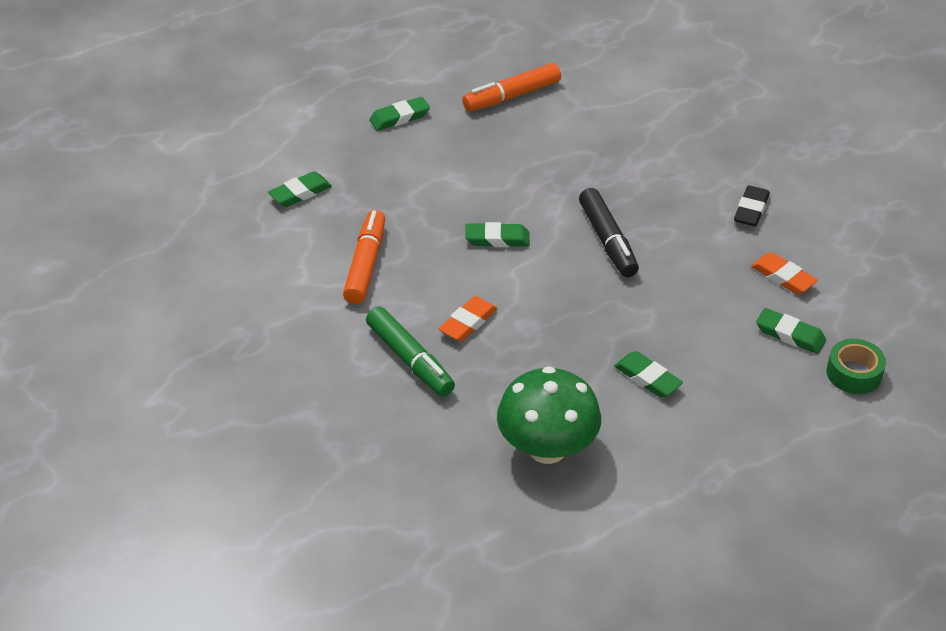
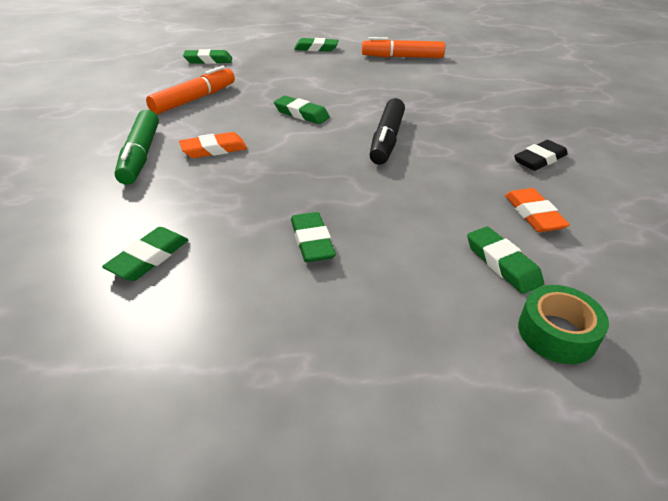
camera: 30 degrees right, 5 degrees down
(547, 448) = (149, 258): green mushroom -> green eraser

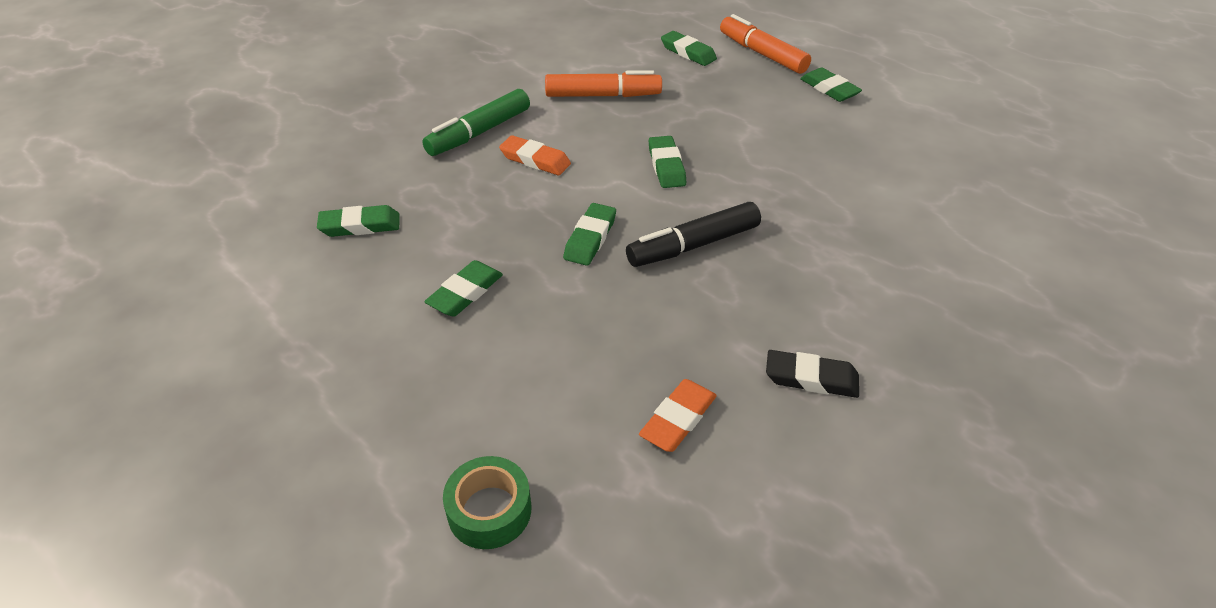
camera: 50 degrees right, 5 degrees up
(402, 57) = (916, 154): orange marker -> orange marker (762, 54)
(502, 264) = (560, 430): green eraser -> green eraser (590, 238)

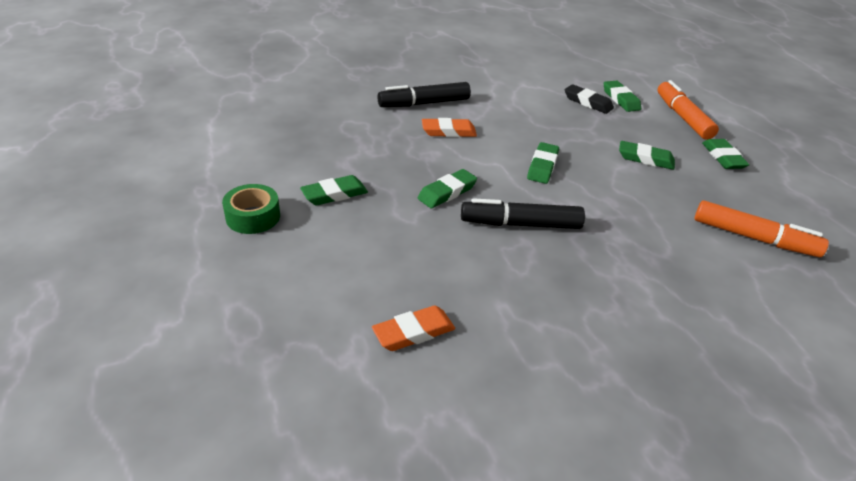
camera: 25 degrees right, 5 degrees down
(360, 226) = (302, 132): green eraser -> green eraser (645, 159)
(479, 133) = (424, 103): green marker -> black marker
(489, 510) = (239, 330): green tape -> green tape (253, 217)
(535, 160) = (448, 132): orange eraser -> orange eraser turned 60 degrees counterclockwise
(603, 95) = (531, 107): orange marker -> orange marker (753, 238)
(811, 378) = (541, 350): black eraser -> black eraser (587, 102)

